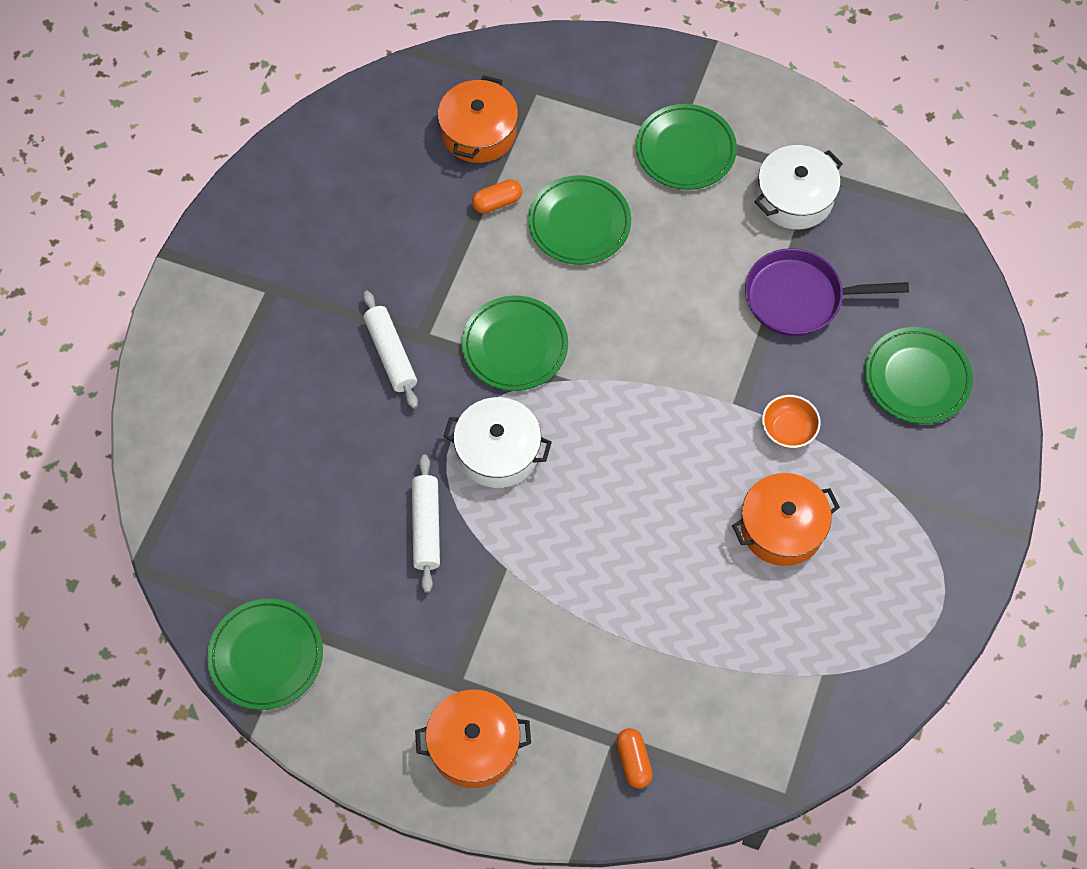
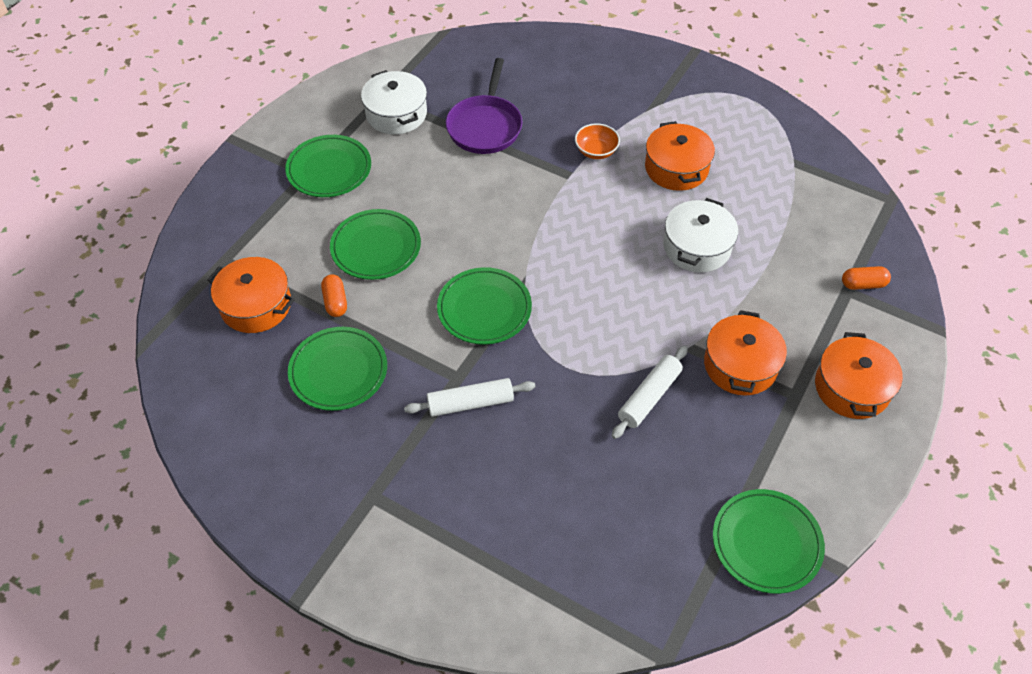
camera: 80 degrees left, 10 degrees down
(426, 527) = (649, 397): white rolling pin -> white rolling pin turned 60 degrees counterclockwise
(485, 620) = (740, 365): none -> orange pot
(498, 451) = (584, 335): white pot -> white pot (697, 247)
(917, 378) = (567, 77): green plate -> green plate (338, 371)

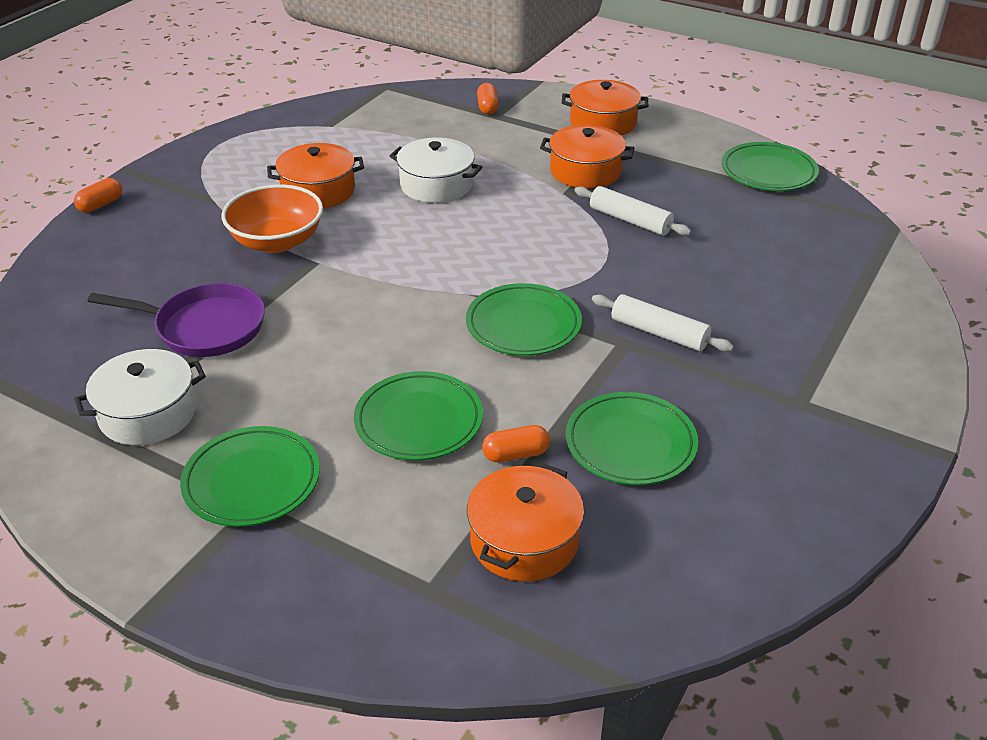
camera: 90 degrees left, 15 degrees down
(470, 403) = (659, 333): white rolling pin -> white rolling pin turned 45 degrees counterclockwise
(596, 151) = (277, 241): orange bowl -> orange bowl, size x1.77
(640, 48) = (101, 205): none -> orange capsule

